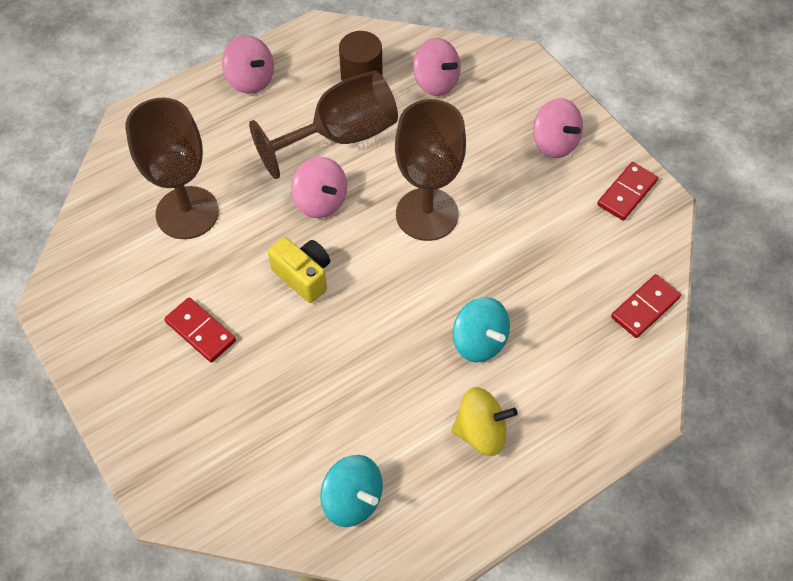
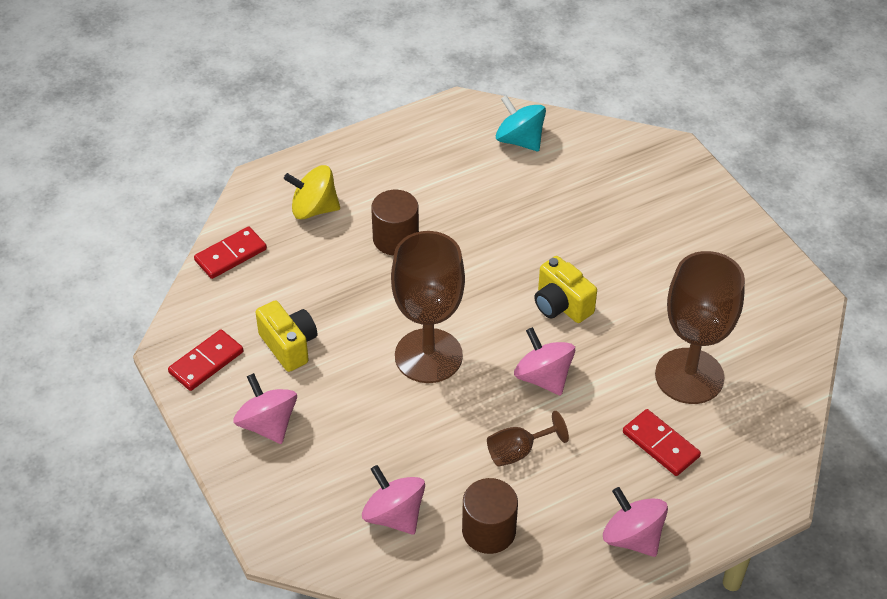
camera: 175 degrees left, 10 degrees down
(201, 331) = (659, 265): red domino -> red domino (660, 445)
(341, 136) = (518, 451): brown goblet -> brown goblet, size x0.47
(479, 341) = (396, 239): turquoise spinning top -> brown cylinder
(481, 432) = (407, 175): yellow spinning top -> yellow spinning top (314, 209)
(557, 214) = (289, 346): none -> yellow camera

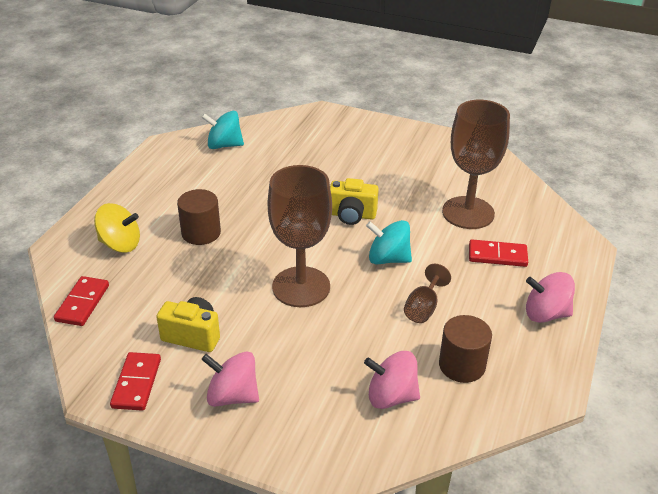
camera: 40 degrees left, 10 degrees down
(314, 209) = (120, 244): yellow spinning top -> yellow spinning top turned 135 degrees counterclockwise
(543, 377) = (388, 259): pink spinning top -> turquoise spinning top

